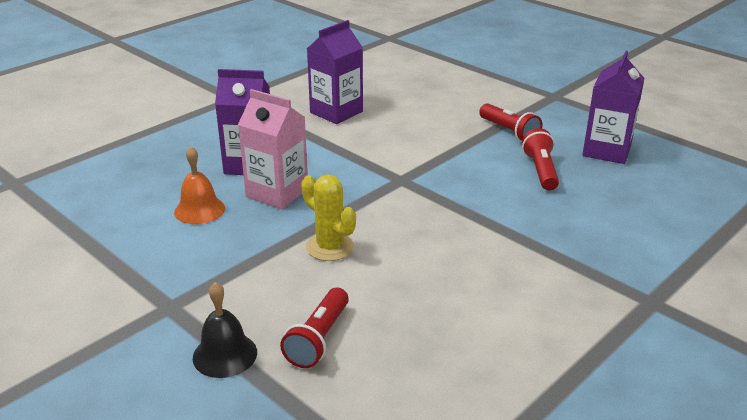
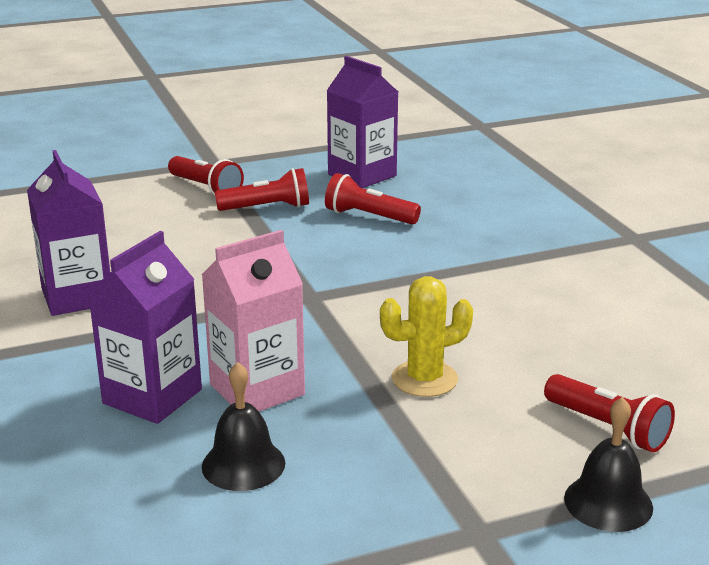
camera: 65 degrees left, 5 degrees down
(199, 210) = (243, 464): orange bell -> black bell
(512, 105) = (206, 188): none -> red flashlight

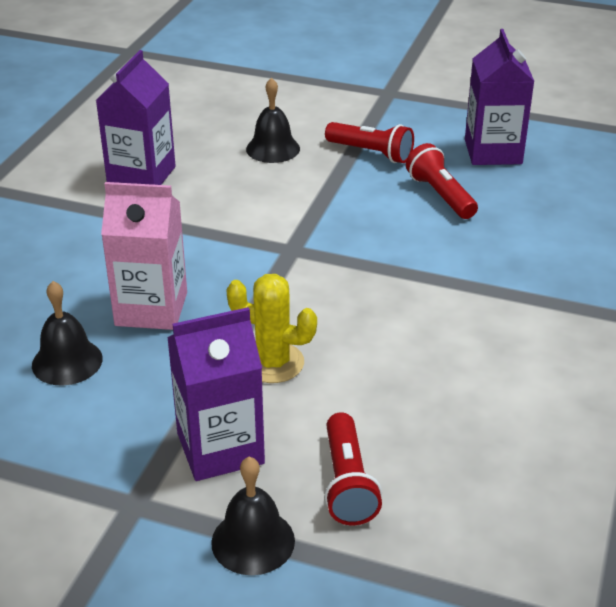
camera: 40 degrees right, 10 degrees up
(152, 396) = (83, 279): purple carton -> purple carton (220, 448)
(174, 233) = (273, 149): none -> black bell
(206, 188) = (350, 116): red flashlight -> none

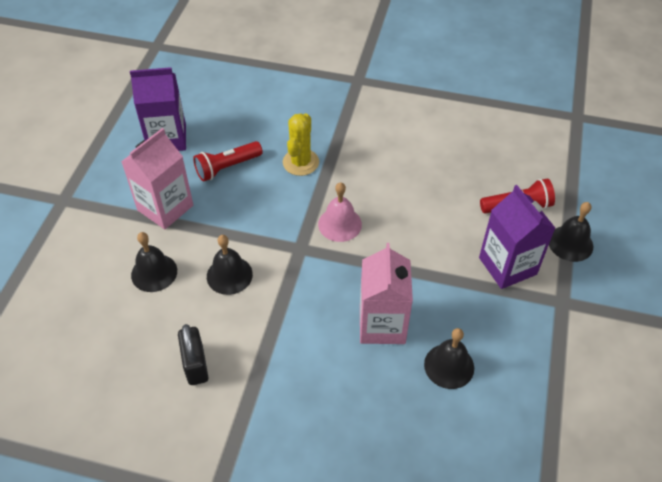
camera: 95 degrees left, 15 degrees up
(141, 175) = (195, 364): purple carton -> black padlock
(258, 196) = (229, 275): none -> black bell
(273, 363) = (426, 248): yellow cactus -> yellow cactus (301, 162)
(329, 284) = (339, 224): none -> pink bell
(371, 153) = (165, 208): red flashlight -> pink carton

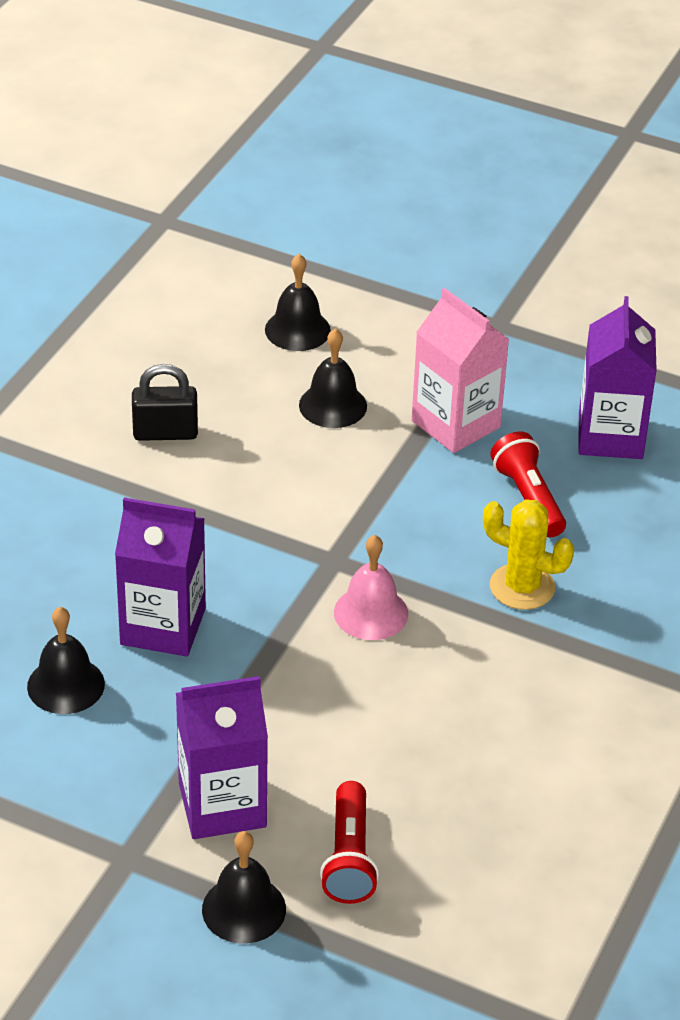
camera: 100 degrees right, 10 degrees down
(229, 275) = (305, 478): black bell -> black bell (297, 330)
(382, 324) = (163, 626): pink carton -> purple carton

